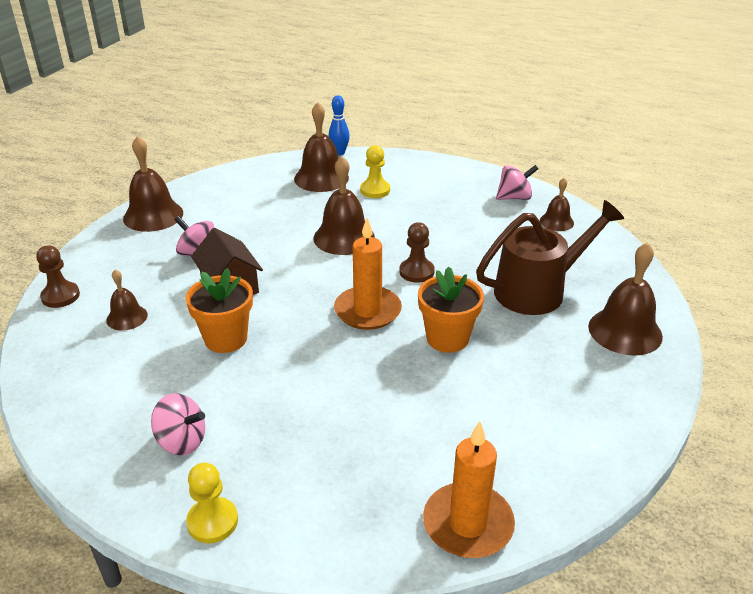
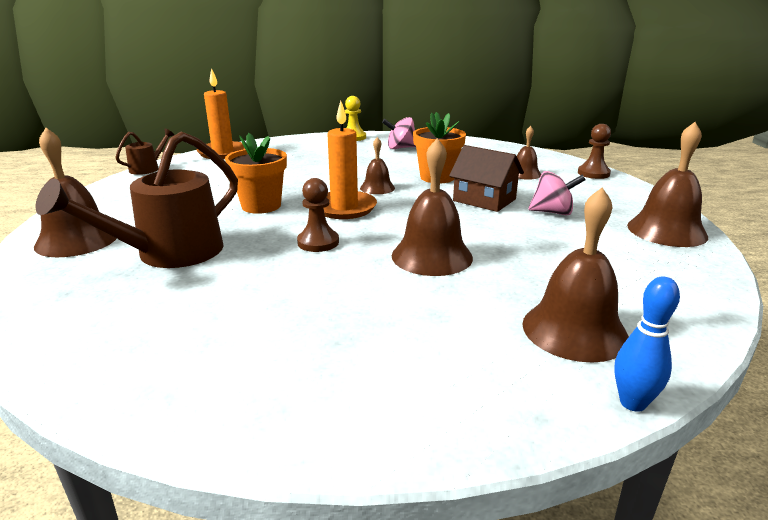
camera: 155 degrees right, 10 degrees down
(375, 190) = (464, 331): yellow pawn -> none
(514, 197) = (201, 385): pink spinning top -> none
(556, 222) = (121, 351): brown bell -> brown bell (377, 188)
(590, 492) = (148, 168): none -> brown watering can

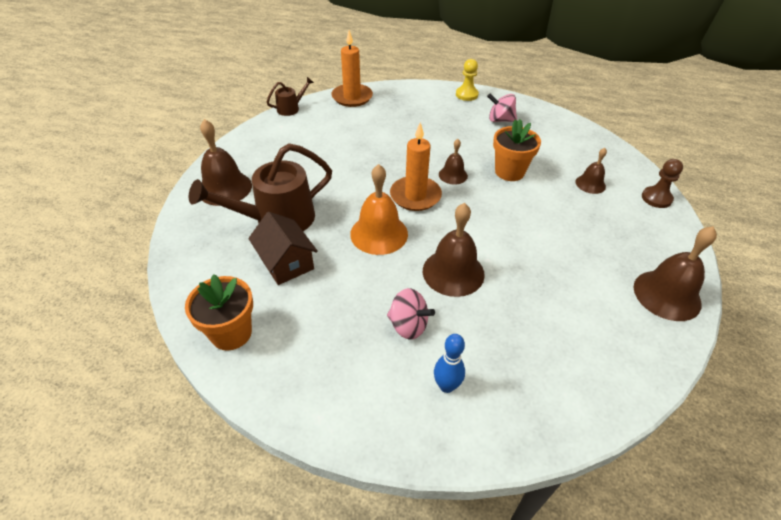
camera: 20 degrees right, 20 degrees up
(261, 206) = (355, 178): orange flower pot -> orange flower pot (231, 333)
(318, 242) = (379, 233): brown pawn -> orange bell
(484, 200) = (532, 213): brown house -> brown house (286, 262)
(553, 212) = (581, 244): pink spinning top -> pink spinning top (408, 325)
(574, 330) = (512, 381): brown bell -> none
(632, 403) = (508, 456): blue bowling pin -> blue bowling pin (446, 386)

